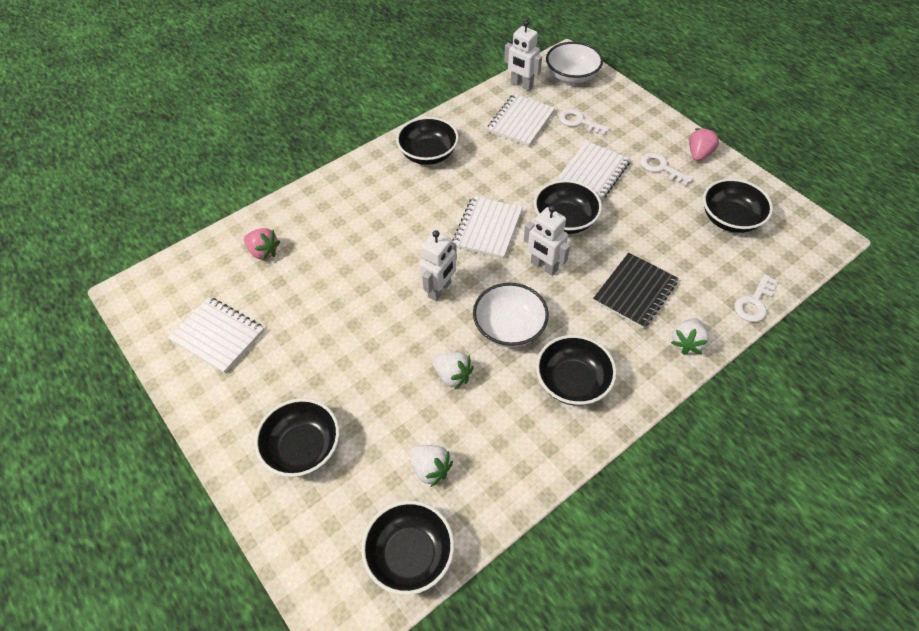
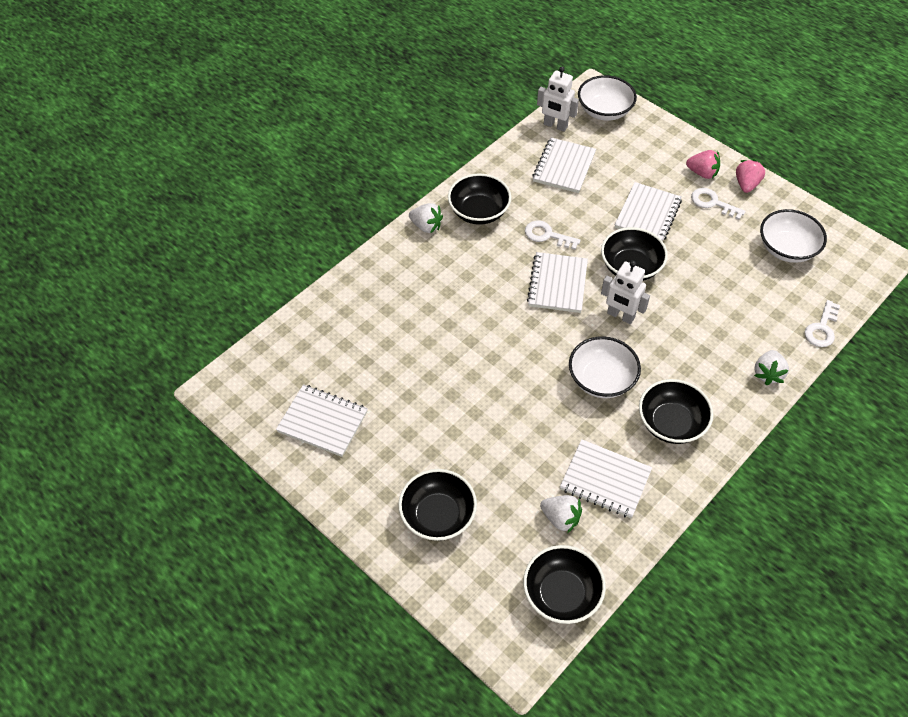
camera: 10 degrees left, 0 degrees up
(263, 252) = (341, 333): pink strawberry -> pink strawberry (702, 173)
(440, 290) = (526, 351): white robot -> none
(452, 376) = (559, 431): white strawberry -> white strawberry (426, 226)
(488, 434) = (605, 480): none -> white notebook
(579, 122) = (622, 161): white key -> white key (547, 235)
(635, 291) = (711, 331): black notebook -> none
(730, 219) = (787, 248): black bowl -> white bowl

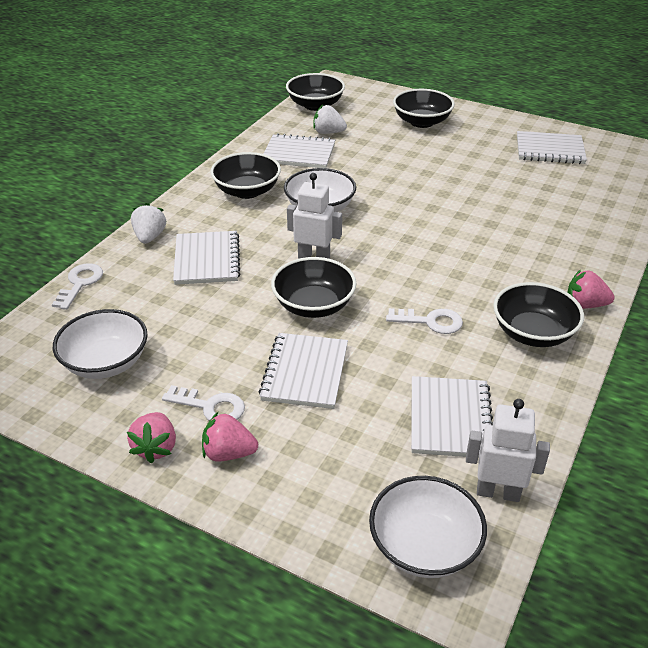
camera: 165 degrees right, 15 degrees down
(426, 226) = (585, 305): white strawberry -> pink strawberry
(557, 284) = (395, 274): white notebook -> white notebook (207, 260)

